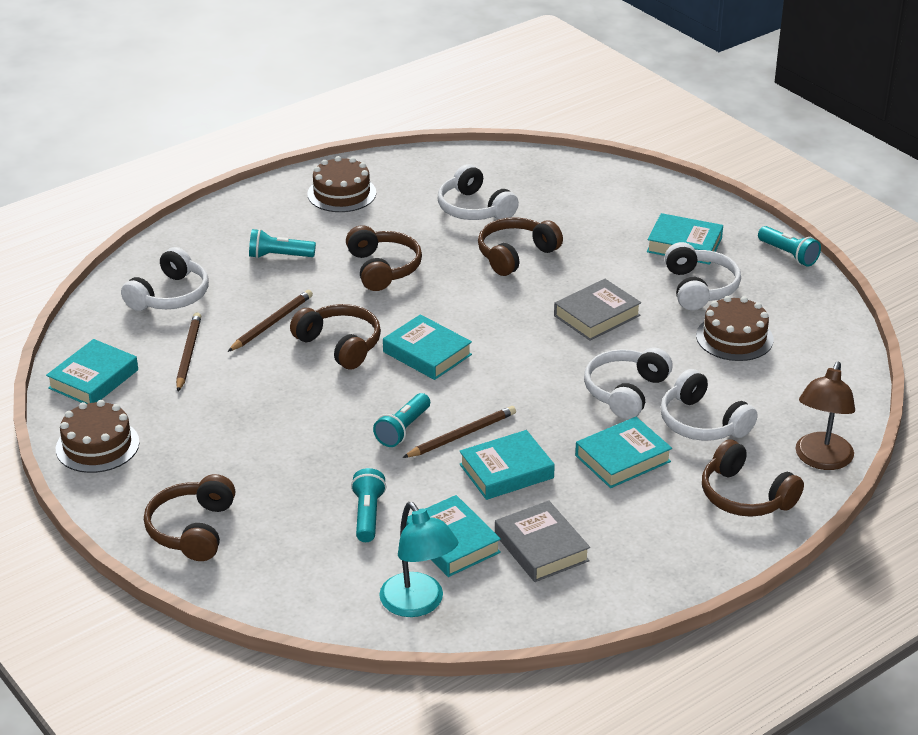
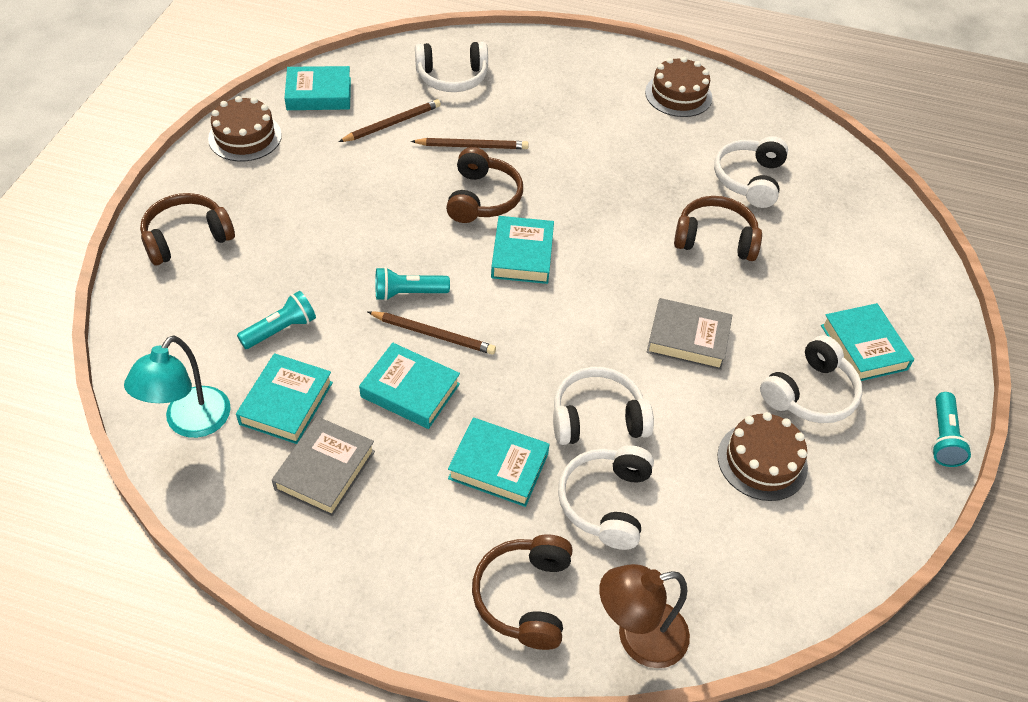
camera: 50 degrees right, 15 degrees up
(279, 256) = (560, 105): turquoise flashlight -> none
(383, 268) = (607, 169): brown headphones -> none

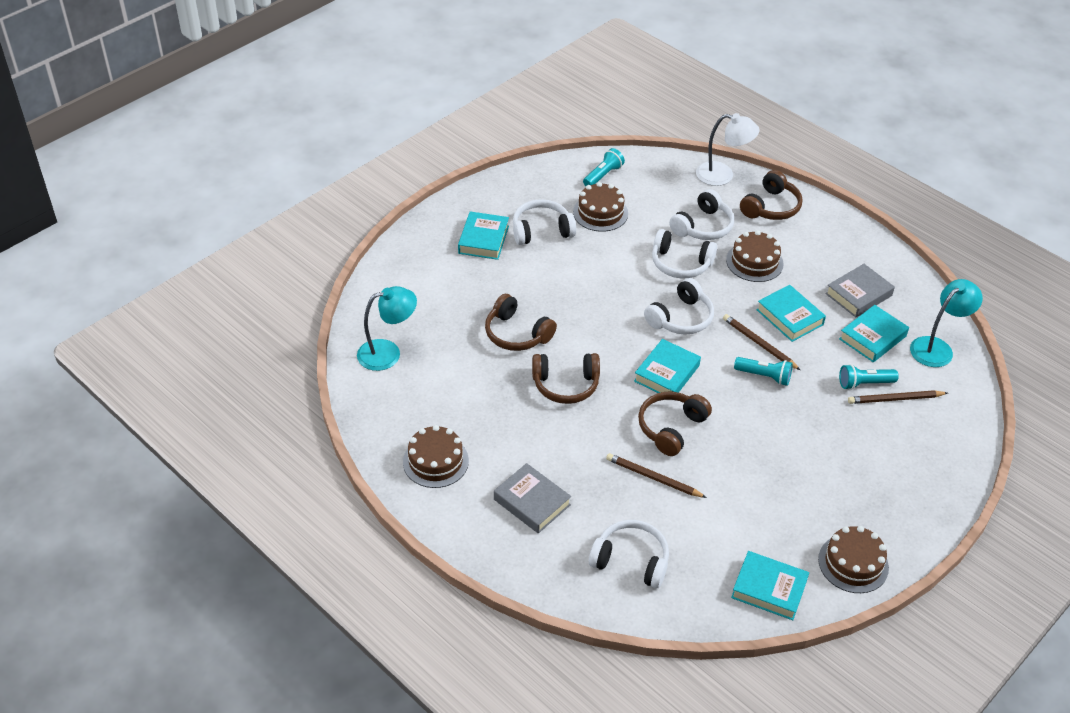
camera: 150 degrees left, 5 degrees down
(187, 238) = (921, 479): brown headphones -> brown headphones (566, 385)
(392, 123) = (713, 528): brown pencil -> brown pencil (895, 399)
(498, 466) = (754, 262): turquoise book -> brown cake
(638, 637) = (723, 175): brown lamp -> white lamp
(688, 339) = (591, 282): grey book -> grey book (532, 502)
(749, 180) = (449, 366): white headphones -> white headphones (681, 318)
(818, 171) = (388, 353): none -> turquoise lamp
(943, 438) = (487, 187): turquoise flashlight -> turquoise flashlight (603, 175)

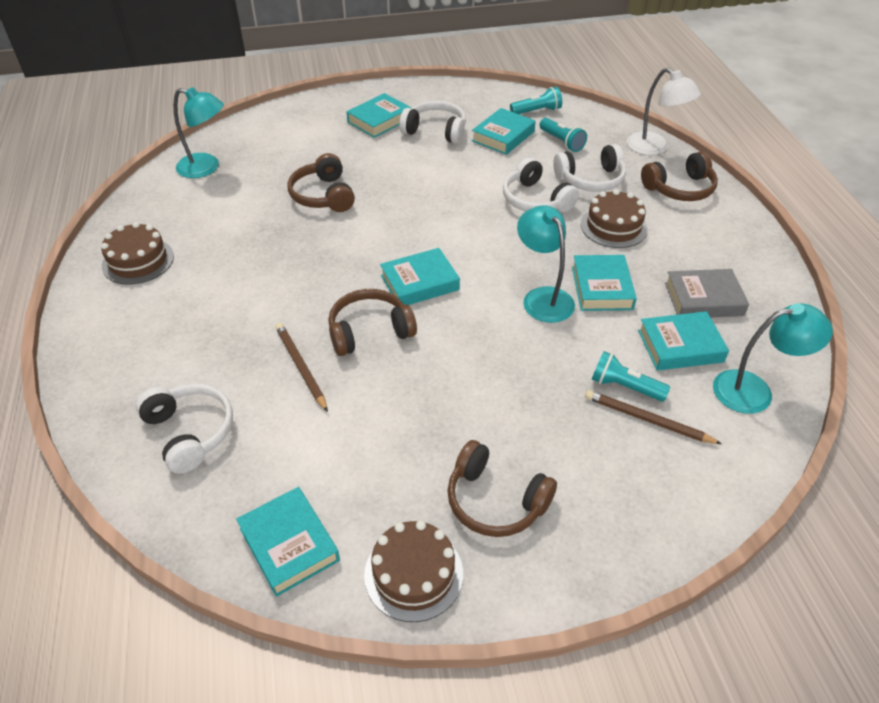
camera: 35 degrees right, 0 degrees up
(532, 502) = (170, 332): grey book -> none
(566, 385) = (316, 251): brown headphones -> brown headphones (495, 501)
(600, 213) = (503, 136): brown cake -> turquoise book
(681, 318) = (486, 243): white headphones -> none
(759, 344) = (542, 297): brown pencil -> turquoise lamp
(764, 376) = (516, 329): turquoise flashlight -> turquoise flashlight (561, 142)

